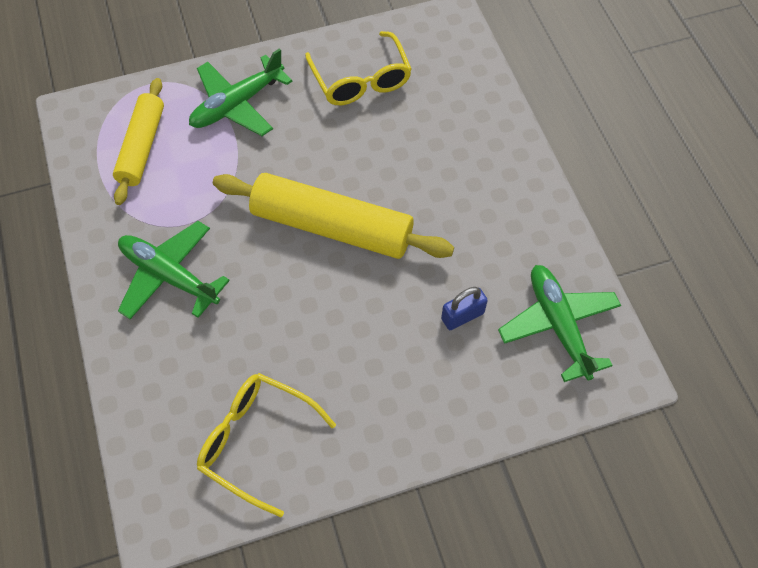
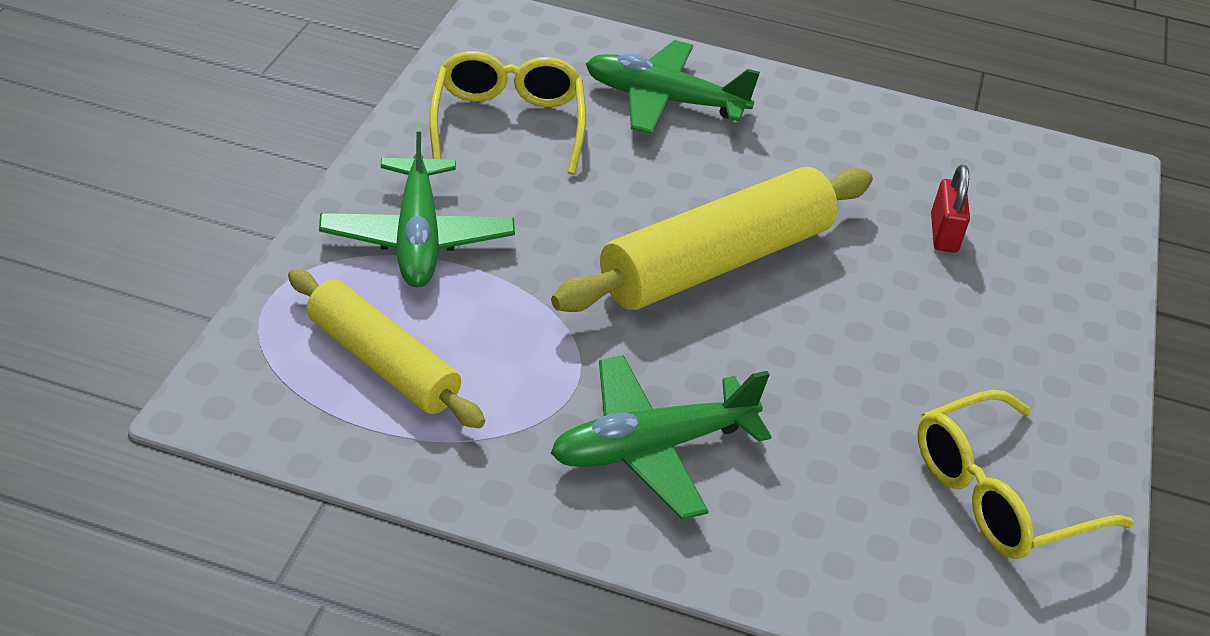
camera: 60 degrees left, 20 degrees down
(361, 80) = (507, 123): yellow glasses -> yellow glasses turned 105 degrees counterclockwise
(462, 316) = (944, 234): blue padlock -> red padlock
(558, 325) = (1011, 177): green plane -> green plane (663, 101)

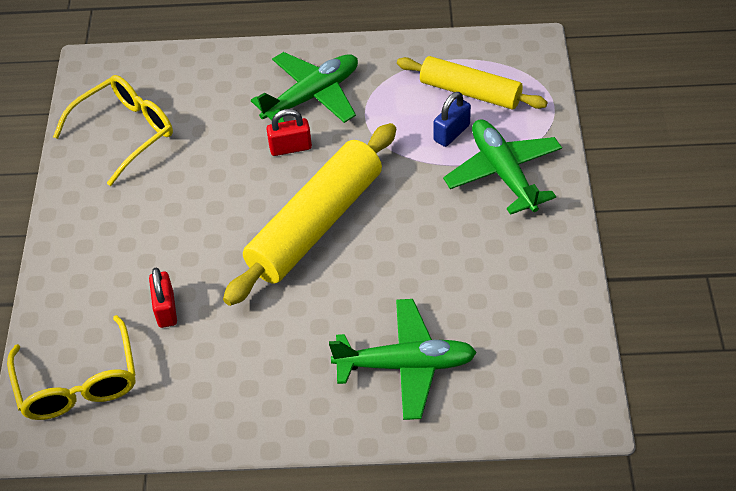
camera: 170 degrees right, 10 degrees up
(454, 312) = (451, 133): none -> blue padlock
(507, 123) = (506, 290): yellow glasses -> yellow glasses (78, 383)
(718, 375) = (290, 147): none -> red padlock

